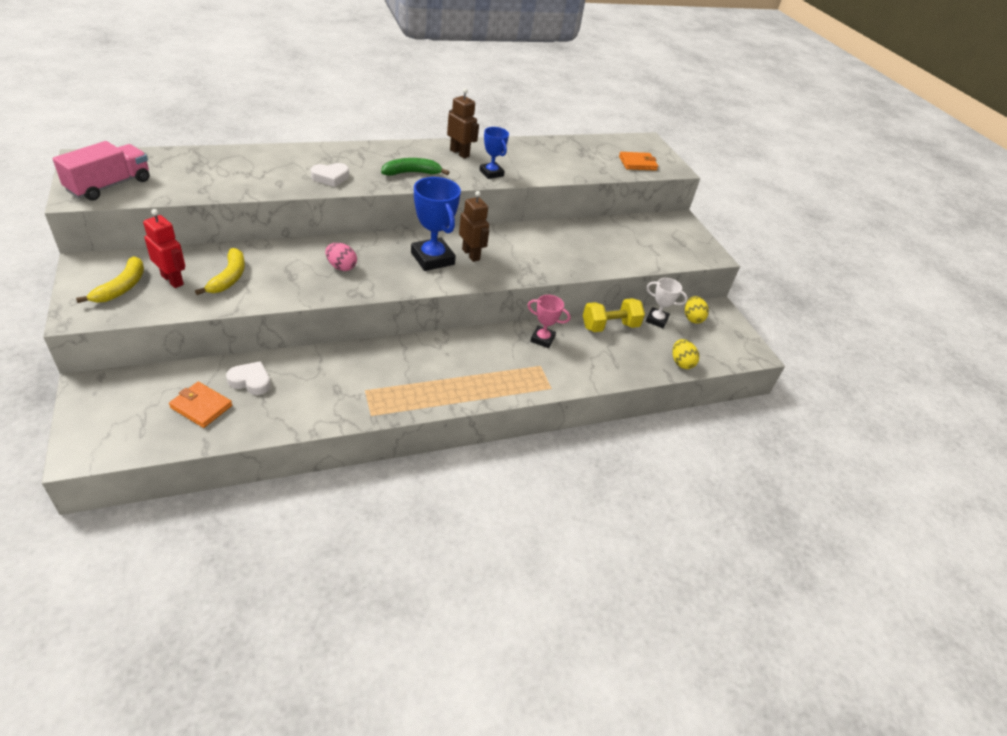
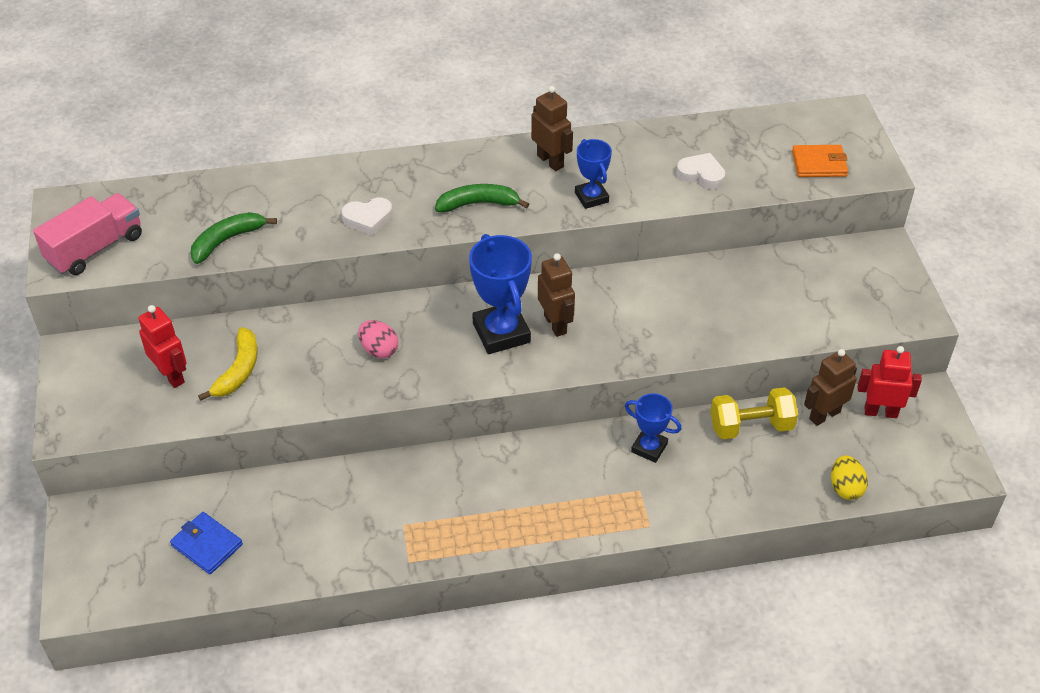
camera: 15 degrees right, 5 degrees up
(122, 287) = (114, 388): yellow banana -> none
(201, 406) = (207, 545): orange wallet -> blue wallet
(220, 185) = (227, 240): none -> green banana
(250, 381) = (264, 510): white heart -> white heart (701, 175)
(542, 339) = (649, 448): pink trophy -> blue trophy
(656, 320) = (824, 415): white trophy -> brown robot
(692, 318) = (880, 412): yellow egg -> red robot

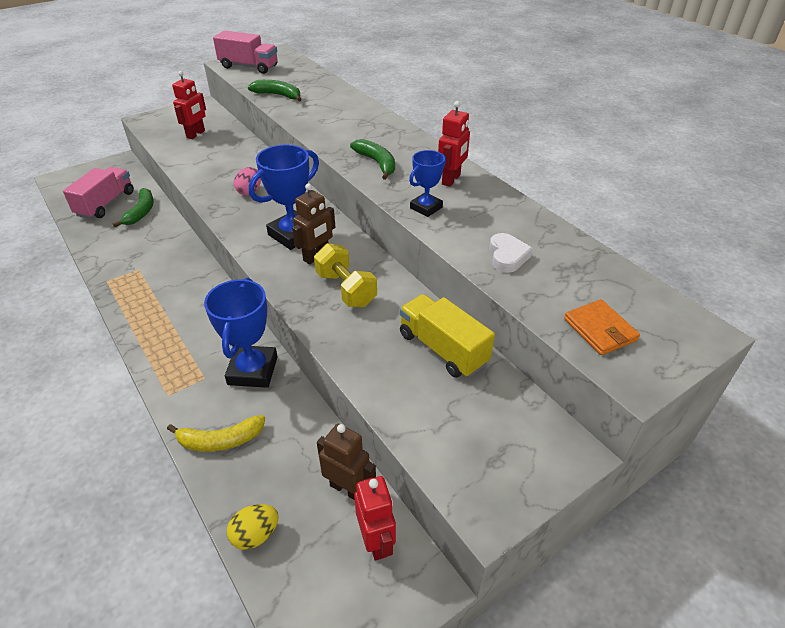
camera: 65 degrees right, 5 degrees down
(207, 545) = (106, 204): blue wallet -> pink truck
(238, 370) = (209, 151): yellow banana -> yellow banana (220, 440)
(262, 504) = (141, 212): none -> green banana
(368, 219) = (330, 130): white heart -> none
(550, 161) = (451, 179): brown robot -> red robot
(649, 448) = (253, 370): blue trophy -> blue trophy, size x1.69
(743, 278) = (442, 349): none -> yellow truck
(751, 426) = (306, 433): yellow dumbbell -> yellow dumbbell (346, 289)

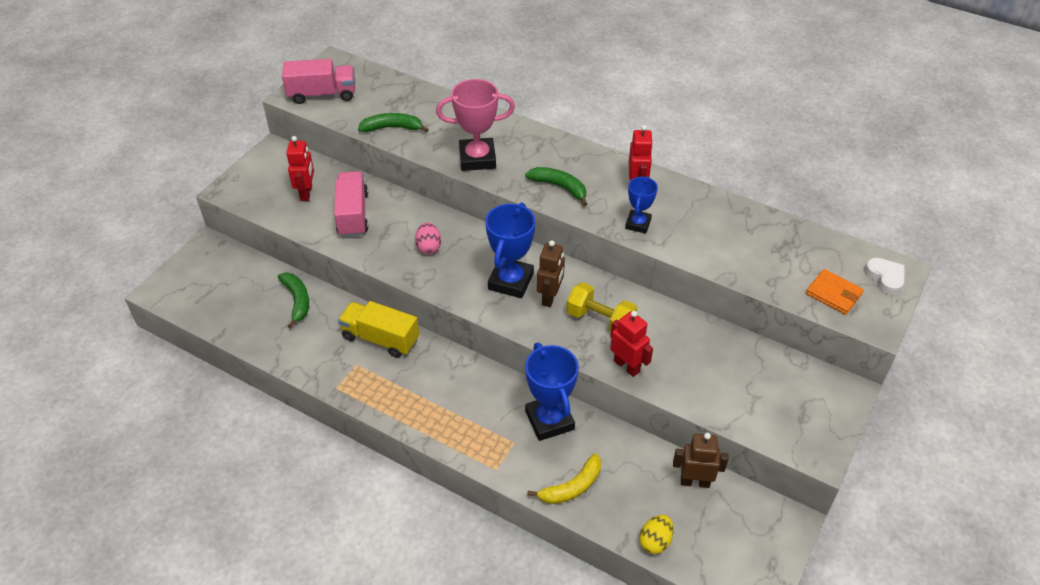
camera: 25 degrees left, 5 degrees up
(106, 204) = (248, 304): pink truck -> pink truck (353, 214)
(325, 128) = (477, 158): none -> pink trophy
(376, 541) = (740, 508): red robot -> red robot (627, 366)
(442, 349) = (712, 345): yellow truck -> yellow truck (380, 338)
(507, 256) = (733, 252): white heart -> white heart (885, 278)

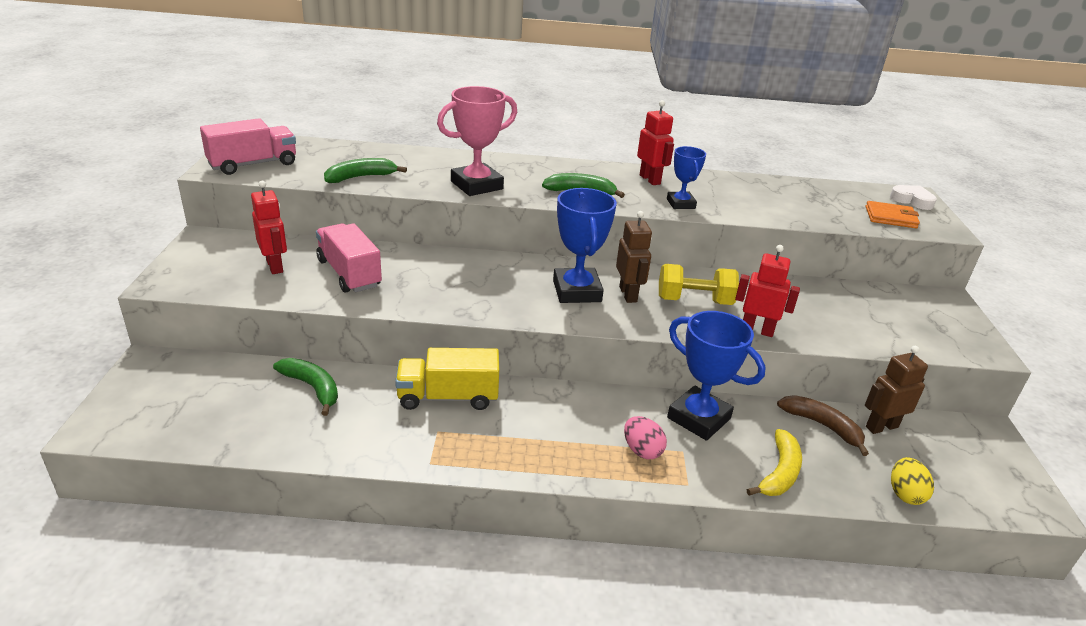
camera: 30 degrees left, 15 degrees down
(429, 247) = (462, 282): pink egg -> pink egg (642, 450)
(644, 462) = (822, 426): none -> brown banana

